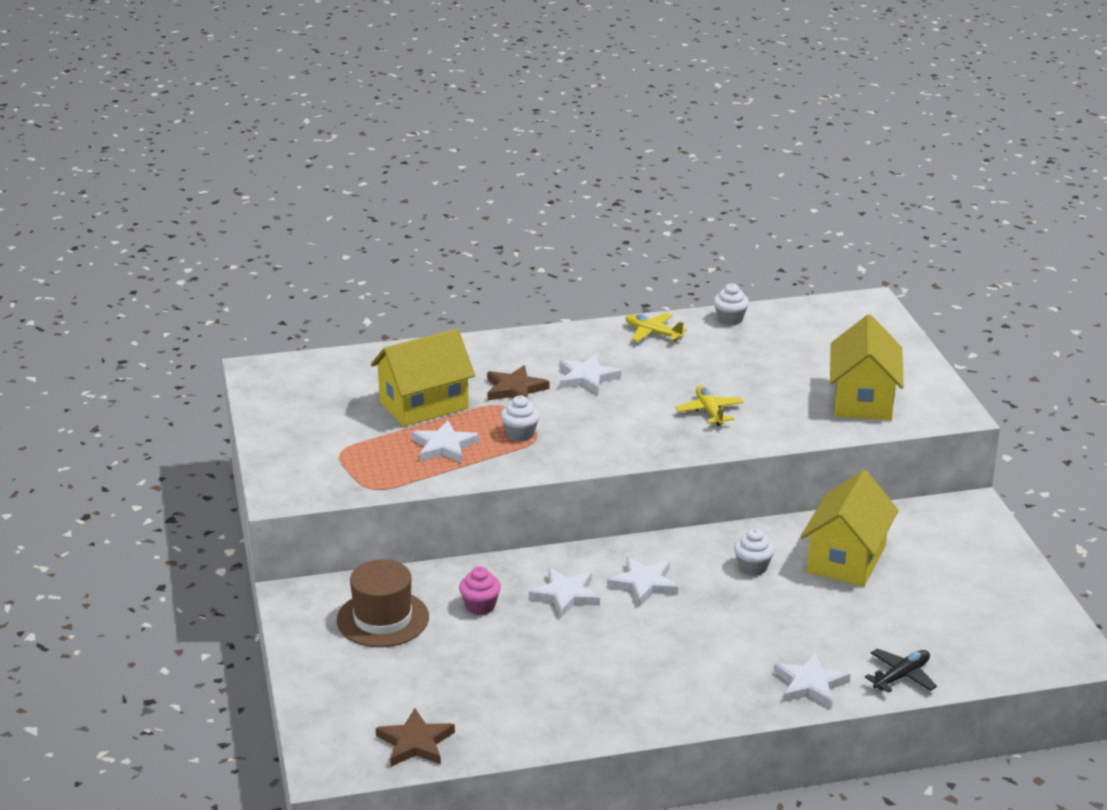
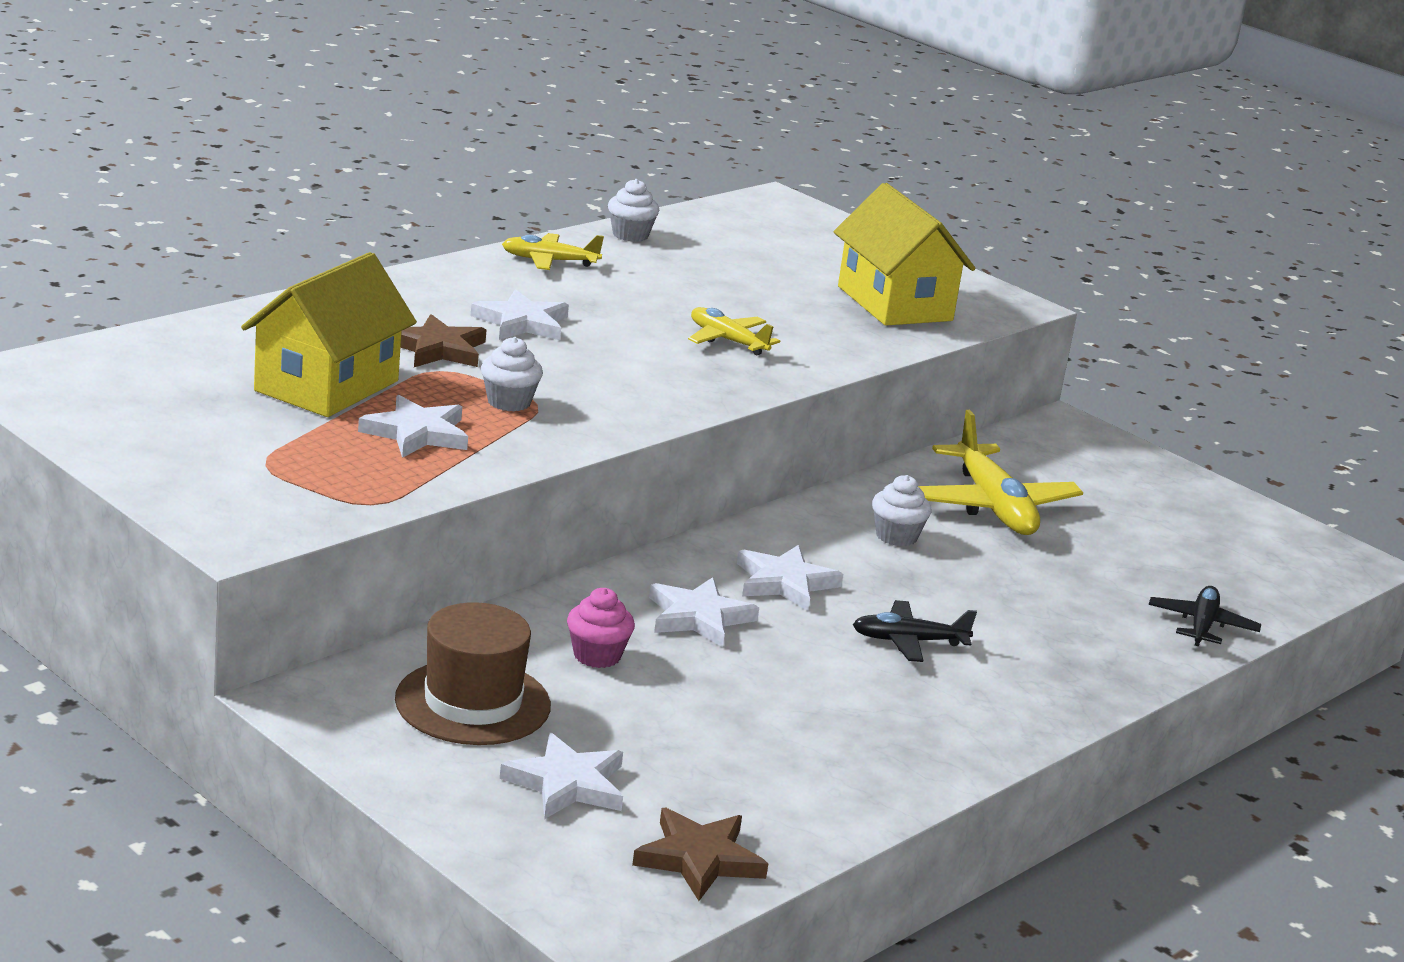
camera: 35 degrees left, 5 degrees down
(682, 641) = (908, 641): none -> black plane
(810, 684) = (1114, 658): white star -> white star (567, 784)
(846, 559) = (993, 506): yellow house -> yellow plane

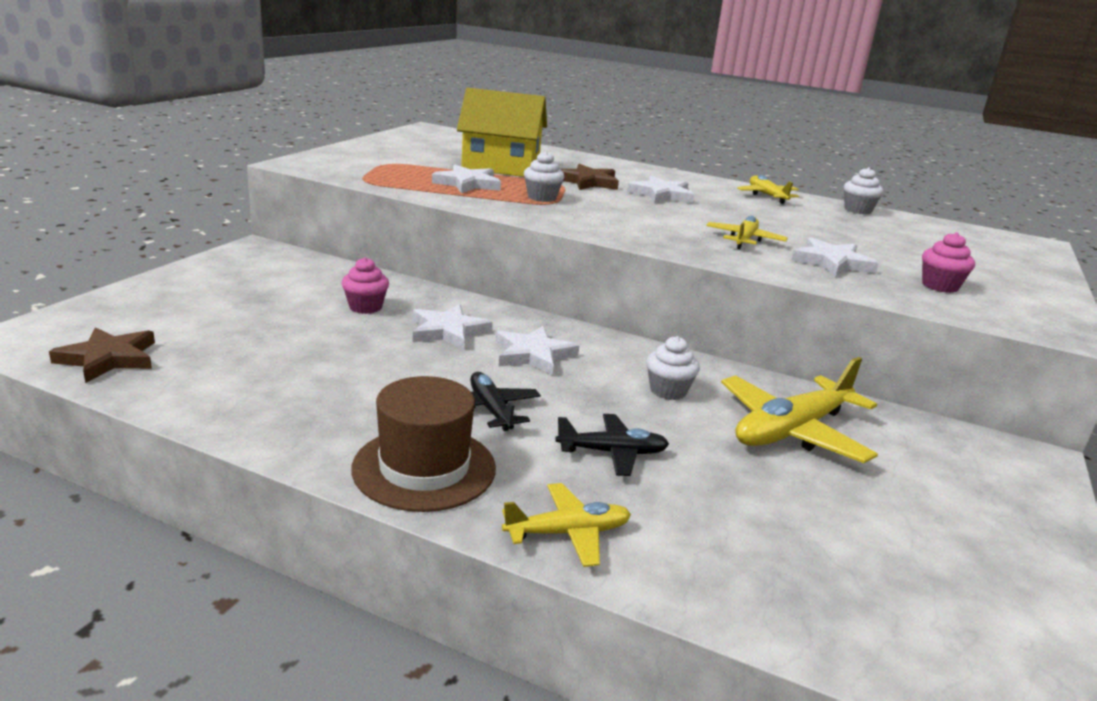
camera: 70 degrees right, 0 degrees up
(472, 703) = (280, 282): brown hat -> brown hat (424, 468)
(567, 784) = (194, 313): white star -> white star (832, 262)
(895, 303) = (939, 286): yellow house -> pink cupcake
(1130, 662) = (568, 533): none -> yellow plane
(1202, 625) = (706, 581): black plane -> black plane (612, 453)

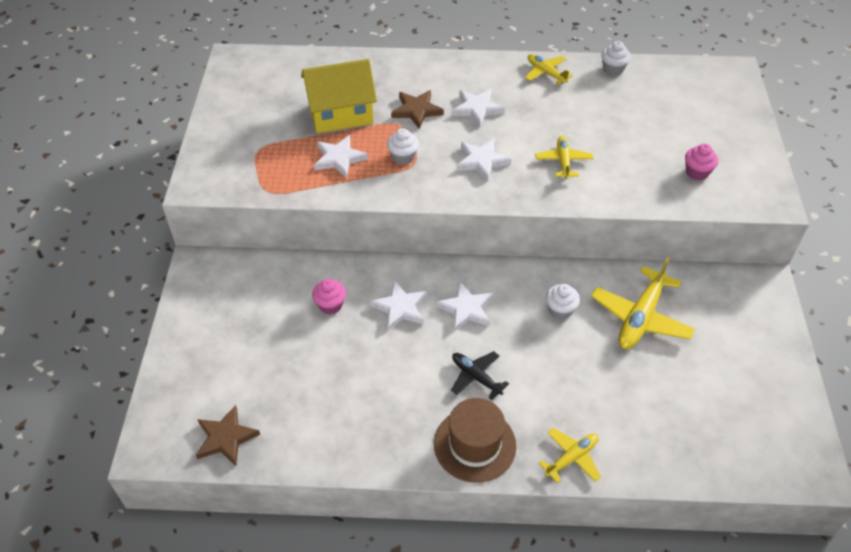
camera: 20 degrees left, 25 degrees up
(612, 453) = (559, 384): black plane -> none
(832, 262) = (627, 169): white star -> white star (481, 161)

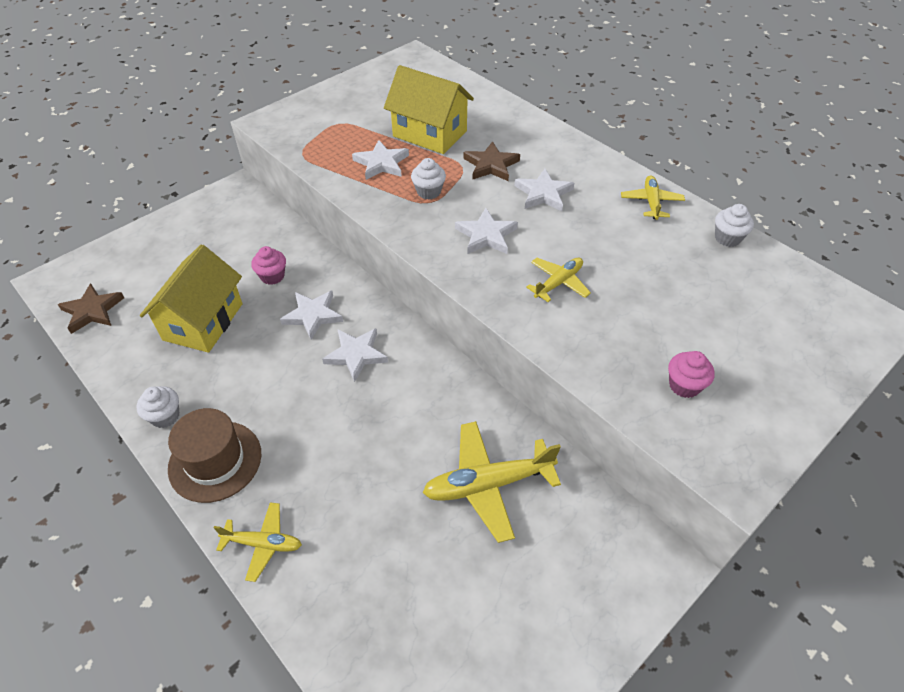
camera: 45 degrees right, 0 degrees up
(328, 374) = (203, 322): none -> yellow house
(476, 377) = (289, 411): black plane -> none
(560, 310) = (427, 417): white cupcake -> white cupcake (165, 416)

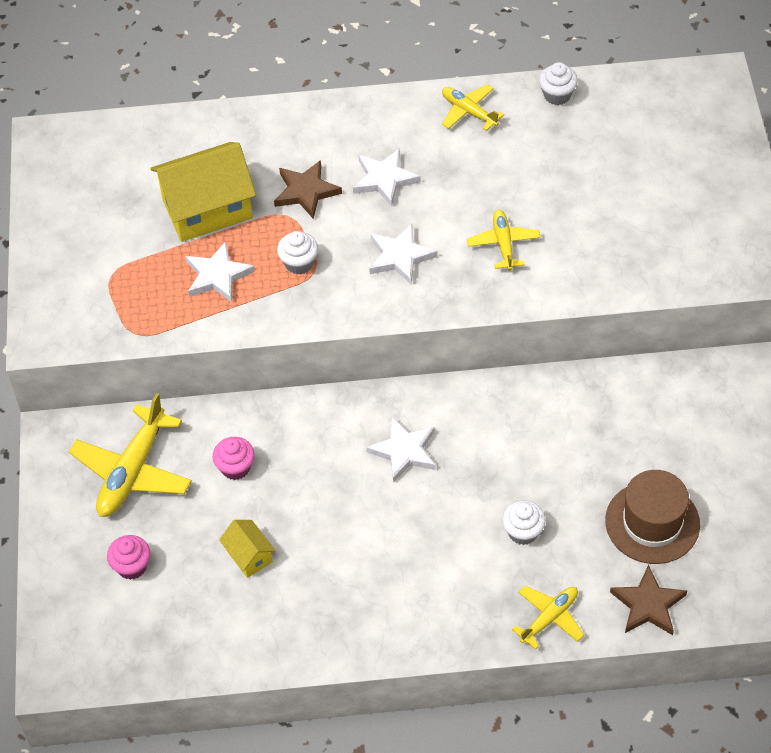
camera: 50 degrees left, 5 degrees up
(92, 310) = (143, 649): brown star -> brown star (648, 604)
(165, 416) = (350, 637): white cupcake -> white cupcake (523, 532)
(203, 322) = (249, 556): yellow house -> yellow house, size x0.48
(215, 461) = (436, 617): brown hat -> brown hat (652, 522)
(313, 315) = (323, 460): white star -> none
(488, 484) = (619, 434): yellow plane -> yellow plane (132, 471)
(684, 385) = (672, 239): pink cupcake -> pink cupcake (132, 566)

